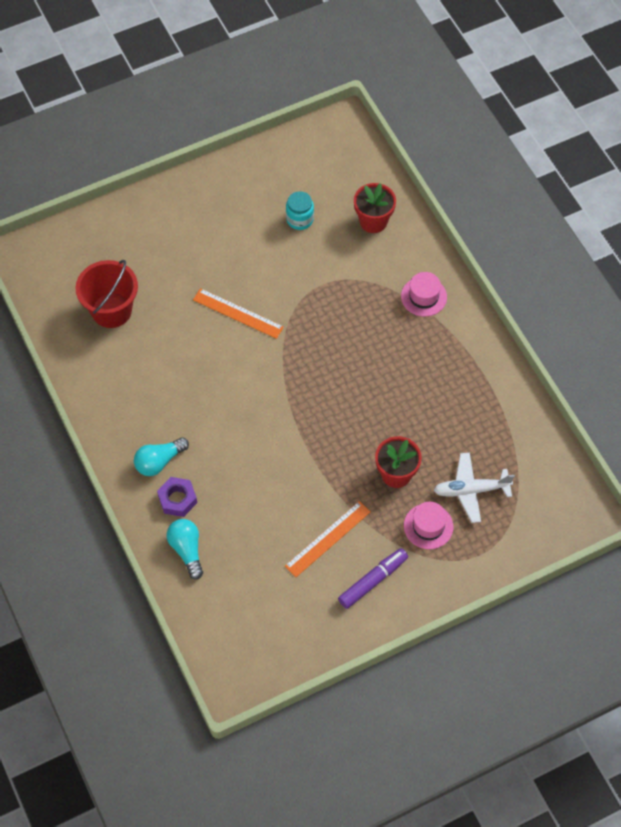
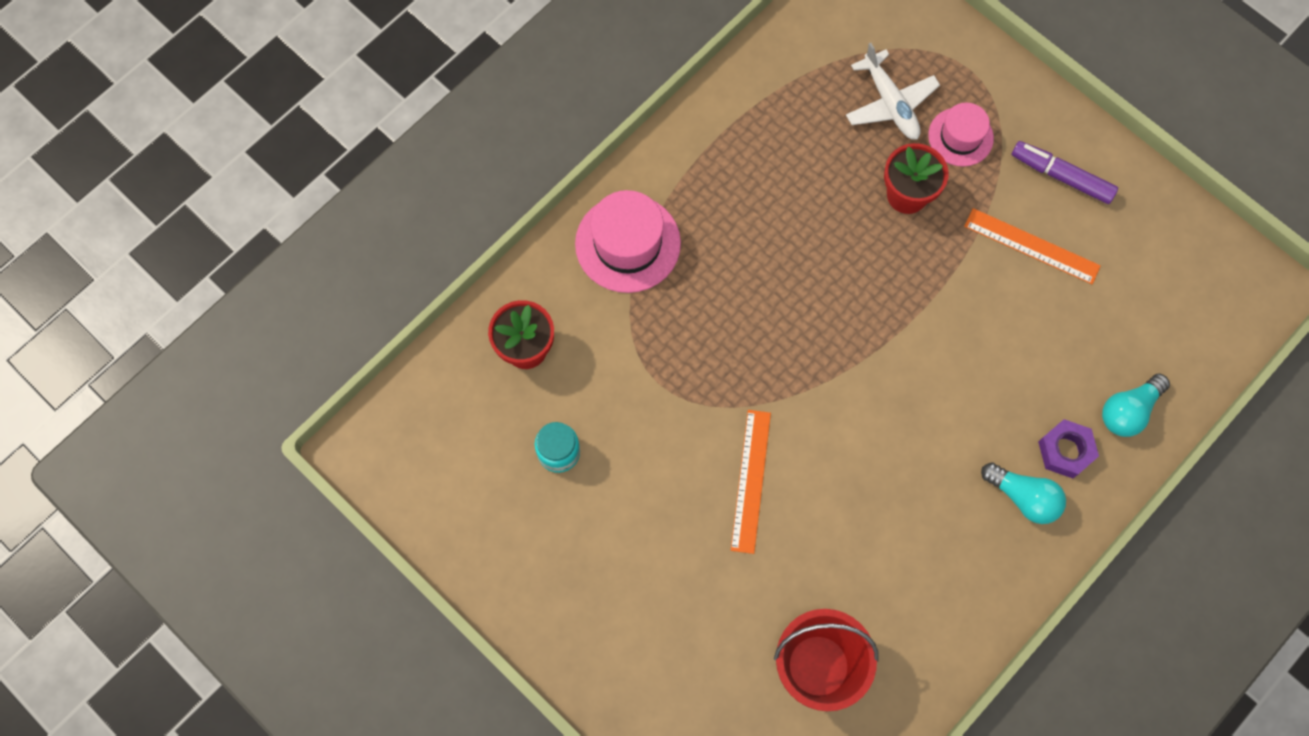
camera: 110 degrees left, 10 degrees up
(423, 296) = (628, 243): pink hat -> pink hat, size x1.58

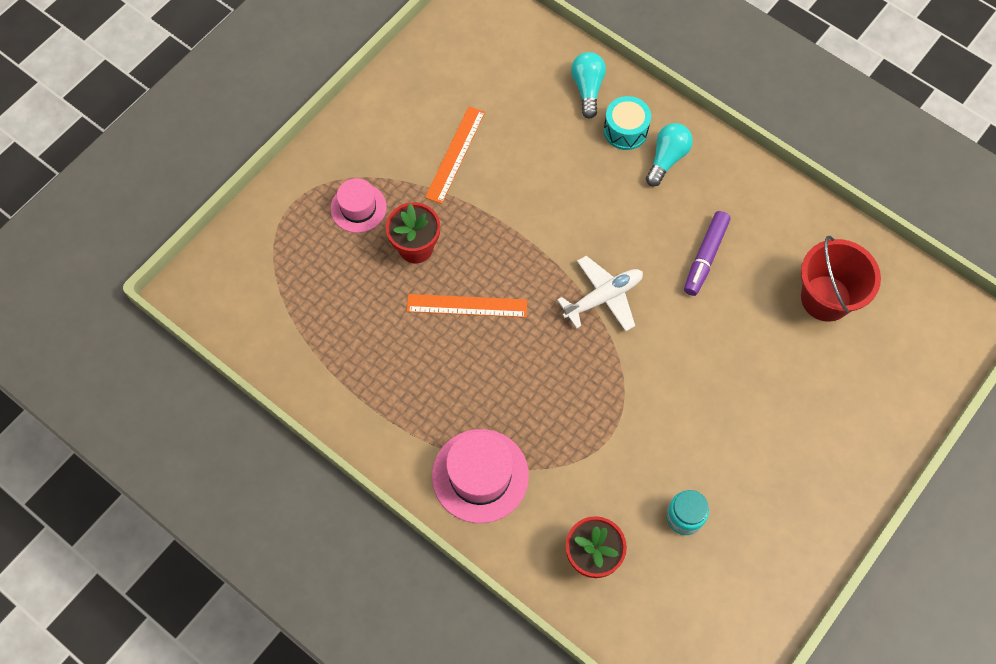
camera: 95 degrees left, 5 degrees down
(751, 480) = (685, 356): orange ruler -> orange ruler (467, 305)
(890, 103) = (328, 263): white plane -> white plane (603, 297)
(1061, 176) = (391, 133): purple marker -> purple marker (705, 257)
(1065, 451) = (625, 130): purple nut -> turquoise drum
(1128, 411) = (587, 89): turquoise light bulb -> turquoise light bulb turned 135 degrees counterclockwise

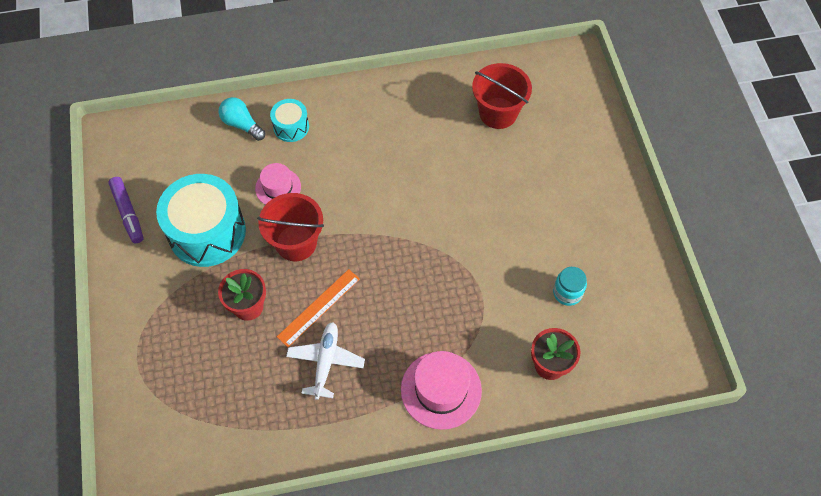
camera: 50 degrees left, 5 degrees down
(358, 208) = (184, 320): pink hat -> pink hat (278, 187)
(455, 154) = (207, 232): orange ruler -> turquoise drum
(512, 234) = (296, 243): none -> red bucket
(603, 297) = (388, 225): white plane -> white plane (326, 361)
(667, 158) = (332, 120): turquoise light bulb -> none
(705, 257) = (414, 151): purple marker -> purple marker (128, 213)

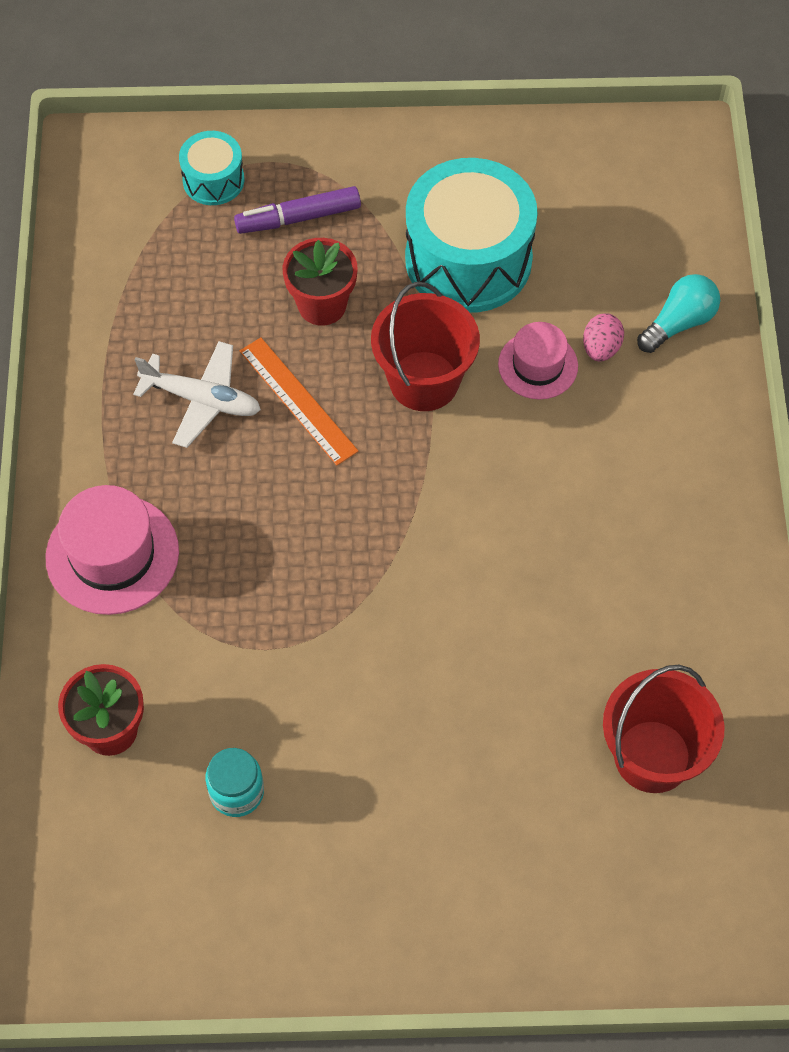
camera: 100 degrees right, 0 degrees up
(128, 213) = (523, 157): purple marker -> purple marker (298, 218)
(263, 159) = (601, 348): none -> pink egg
(291, 127) = (664, 397): turquoise drum -> turquoise drum (213, 180)

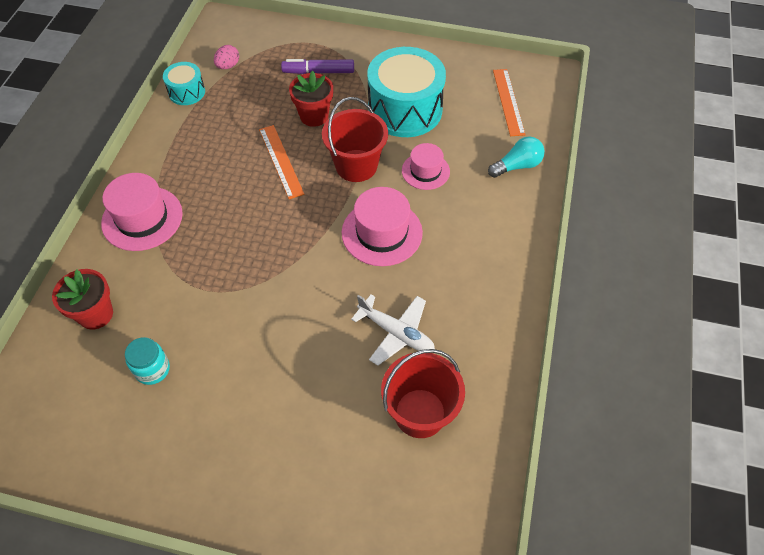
camera: 15 degrees right, 5 degrees down
(202, 400) = (228, 149): white plane -> white plane (396, 333)
(213, 180) = (280, 46): turquoise drum -> turquoise drum (187, 92)
(504, 488) = (382, 232): none -> pink hat
(601, 348) = (466, 170): pink egg -> pink egg (228, 66)
(632, 207) = (508, 102): none -> orange ruler

